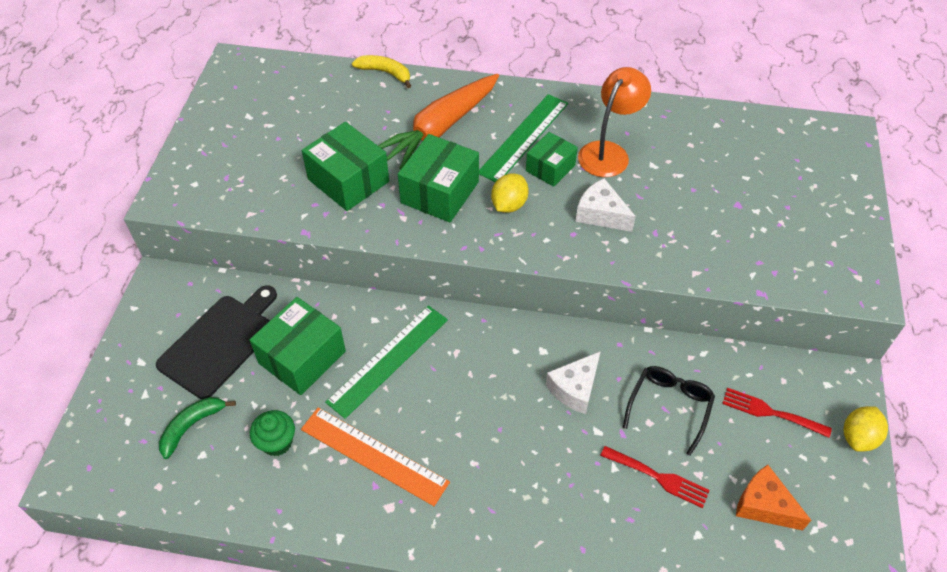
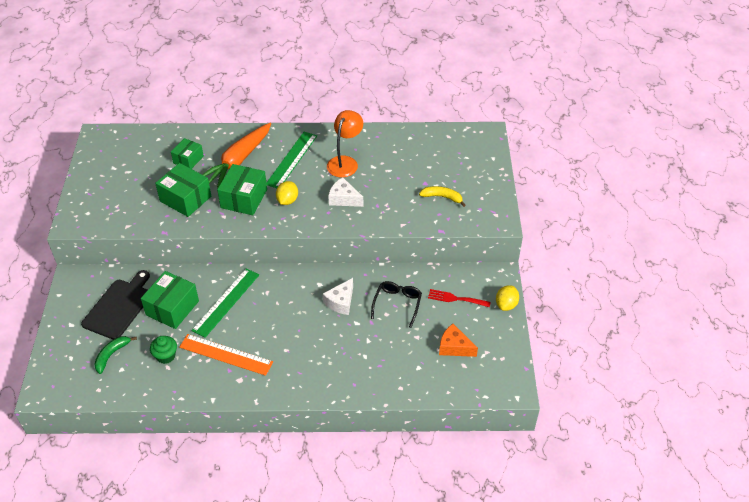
camera: 10 degrees left, 5 degrees down
(385, 73) = (198, 130): yellow banana -> yellow banana (442, 197)
(550, 168) = (310, 176): green box -> green box (188, 159)
(658, 477) = (394, 342): red fork -> none

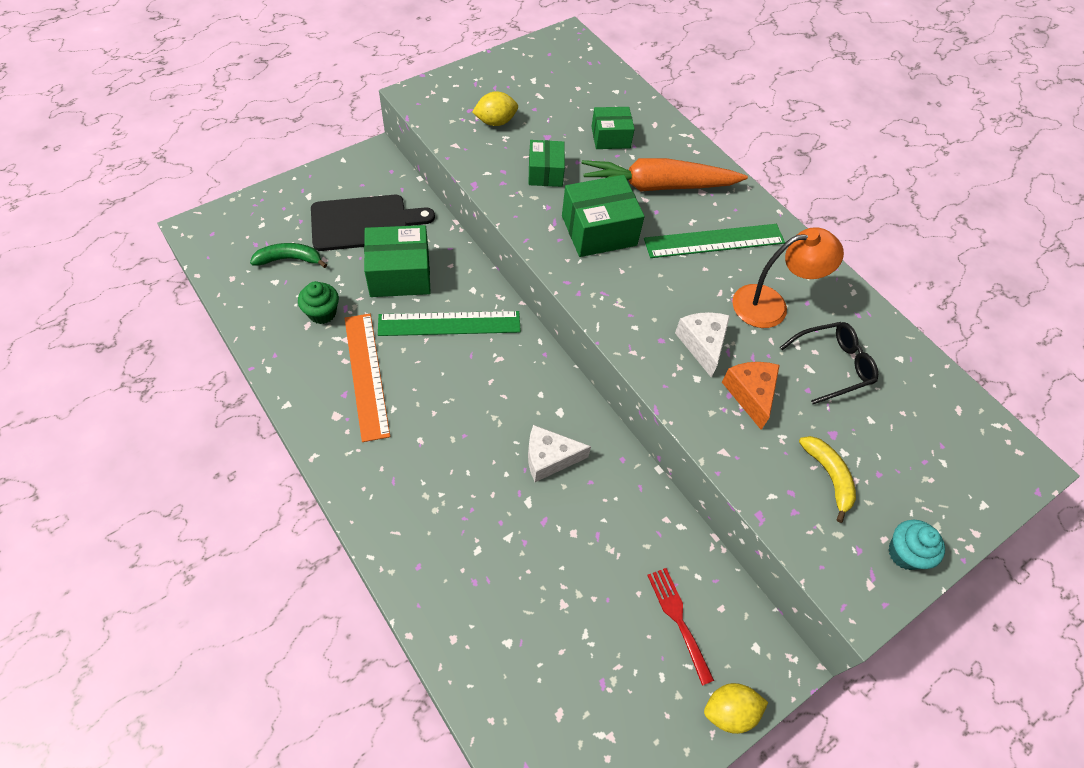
camera: 50 degrees right, 10 degrees up
(185, 199) = (545, 173): green box -> green box, size x0.63
(287, 200) = (638, 280): yellow lemon -> yellow lemon (495, 122)
(397, 304) = (602, 537): black glasses -> black glasses (832, 366)
(454, 347) = (583, 676): orange cheese -> orange cheese (750, 394)
(492, 195) = (905, 553): none -> turquoise cupcake

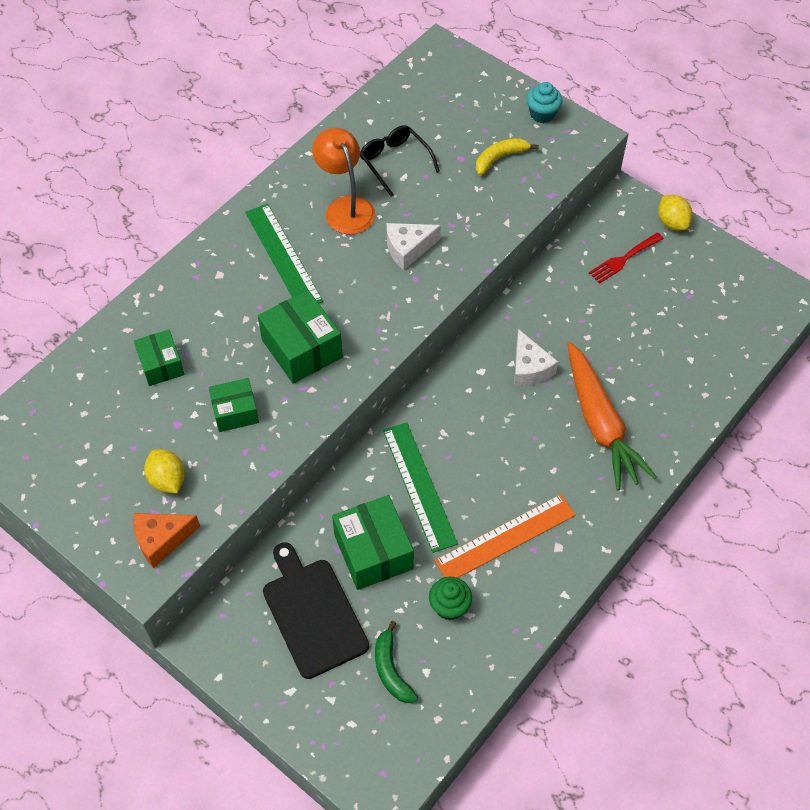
camera: 100 degrees left, 0 degrees up
(658, 186) = (224, 311): orange carrot -> orange carrot (600, 423)
(750, 394) = (445, 211): orange cheese -> orange cheese (161, 540)

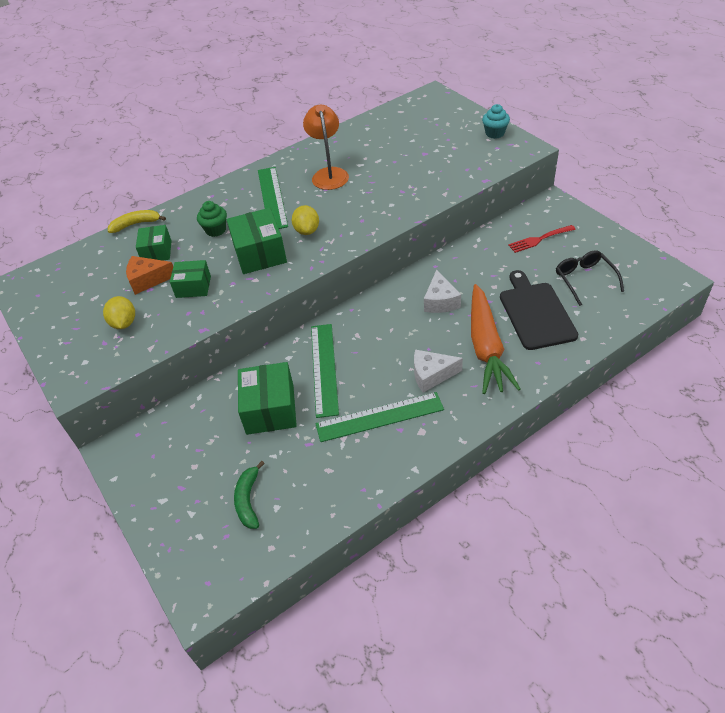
camera: 20 degrees right, 10 degrees down
(161, 540) = (99, 362): orange cheese -> orange cheese (148, 280)
(312, 613) = (205, 445): black cutting board -> black cutting board (535, 313)
(395, 162) = (375, 152): black glasses -> black glasses (585, 280)
(408, 249) = (364, 202): white cheese -> white cheese (431, 375)
(449, 606) = (314, 460): green cupcake -> green cupcake (215, 230)
(500, 158) = (453, 156): yellow banana -> yellow banana (136, 224)
(505, 538) = (379, 417): orange ruler -> green ruler
(672, 222) = (585, 220): yellow lemon -> yellow lemon (307, 231)

